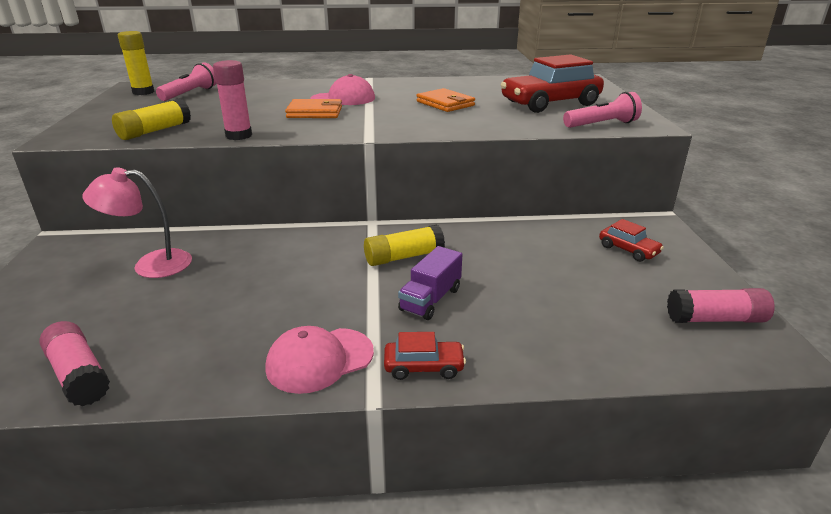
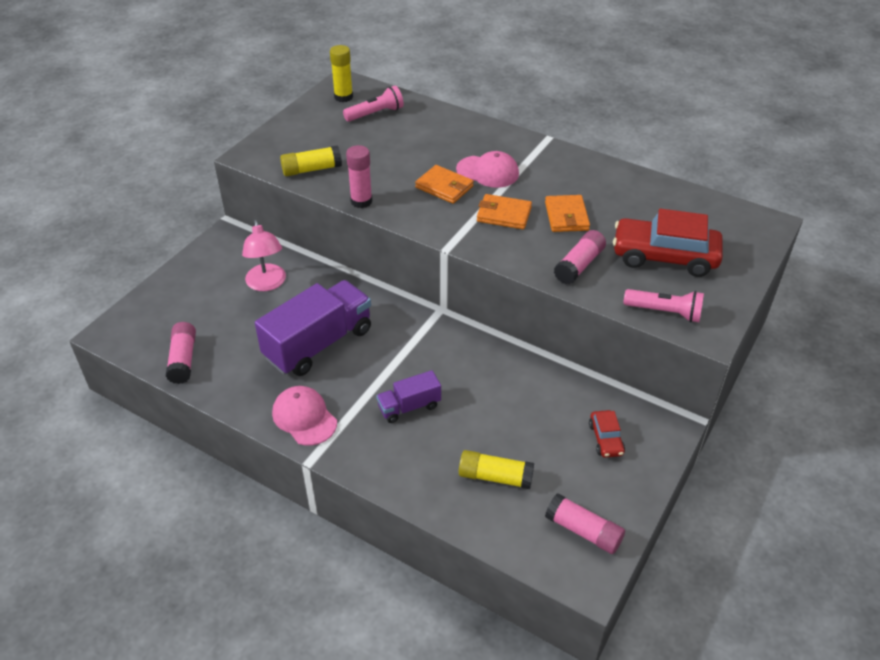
camera: 35 degrees right, 15 degrees up
(151, 265) = (267, 284): pink lamp -> pink lamp turned 135 degrees counterclockwise
(267, 289) = (318, 344): none -> purple truck
(319, 360) = (304, 417): pink cap -> pink cap turned 45 degrees clockwise
(392, 113) = (504, 214): none -> orange wallet
(404, 257) = (429, 358): yellow glue stick -> yellow glue stick (495, 477)
(424, 367) = (355, 455): red car -> none
(498, 121) = (579, 265): none -> pink glue stick

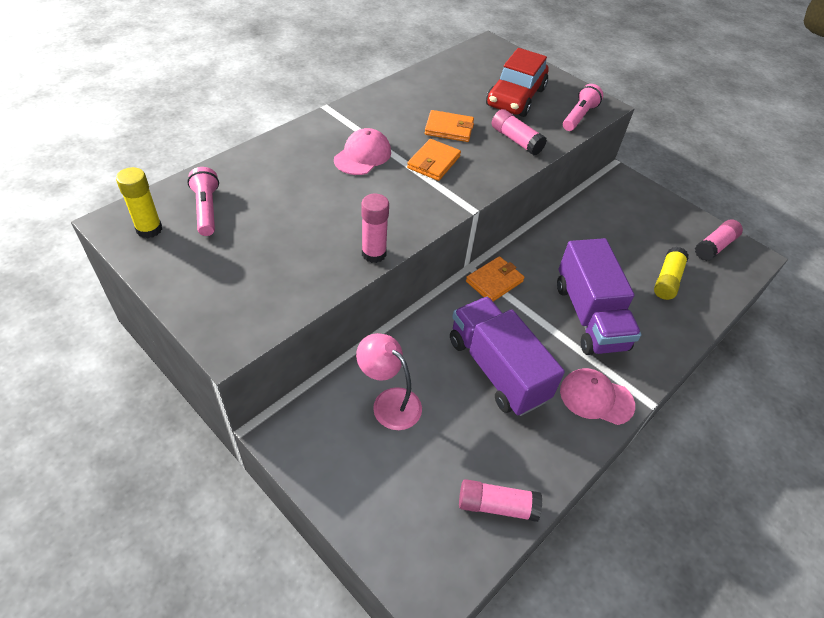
camera: 80 degrees left, 5 degrees up
(267, 284) = (389, 402): pink lamp -> pink lamp turned 135 degrees counterclockwise
(304, 417) = (596, 398): pink cap -> pink cap turned 45 degrees clockwise
(312, 169) = (292, 285): yellow glue stick -> none
(409, 407) = (589, 316): purple truck -> purple truck, size x1.95
(444, 187) = (375, 189): orange wallet -> orange wallet (494, 281)
(606, 439) = (631, 211): red car -> none

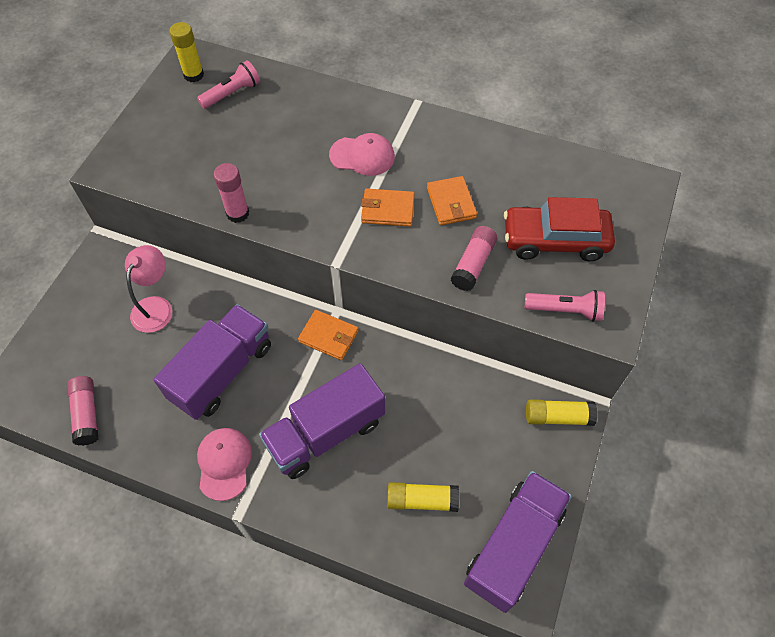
camera: 70 degrees right, 10 degrees up
(621, 186) = (558, 417): none -> yellow glue stick
(714, 246) = (513, 546): pink glue stick -> purple truck

